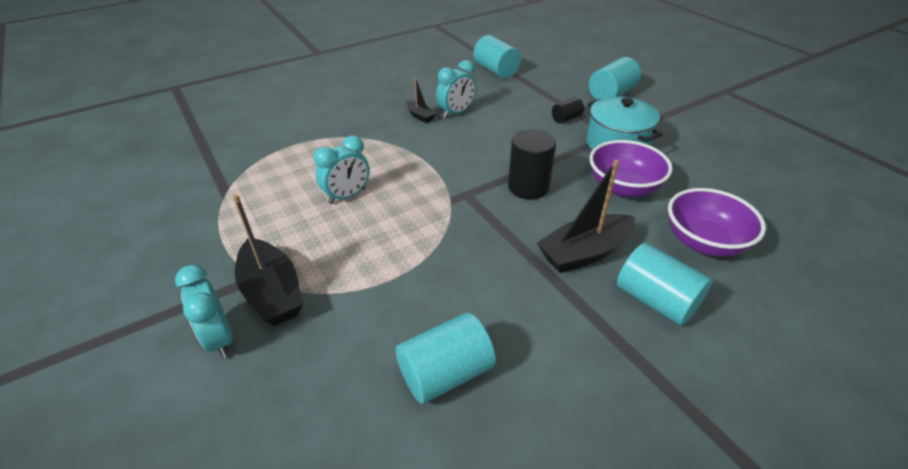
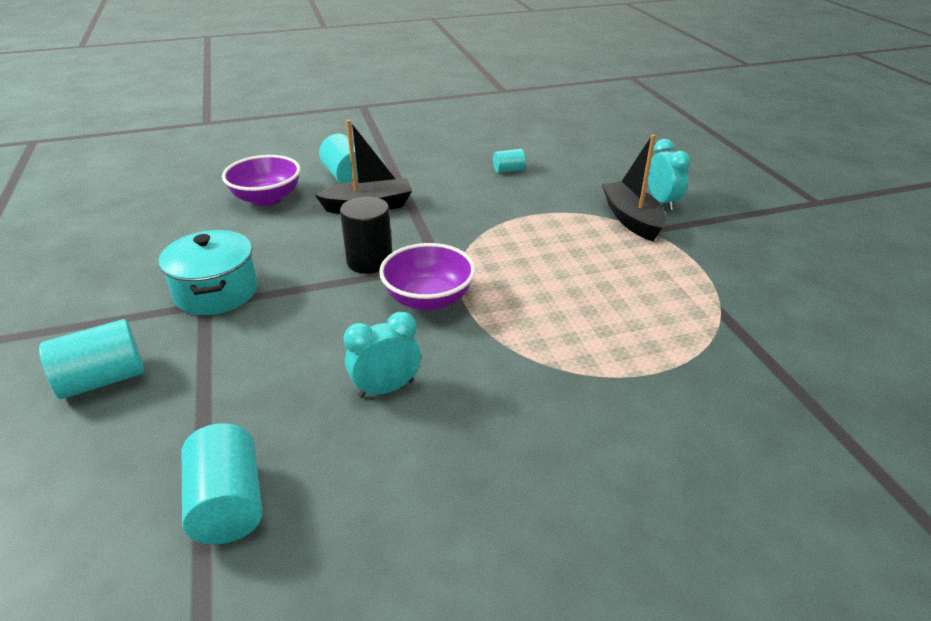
camera: 165 degrees left, 5 degrees down
(347, 196) = (572, 284): turquoise clock -> none
(420, 116) = (448, 393): black boat -> none
(445, 373) = (508, 170): turquoise cylinder -> turquoise cylinder, size x0.56
(566, 119) = (231, 343): black cylinder -> none
(623, 187) = (275, 245): purple bowl -> purple bowl (428, 299)

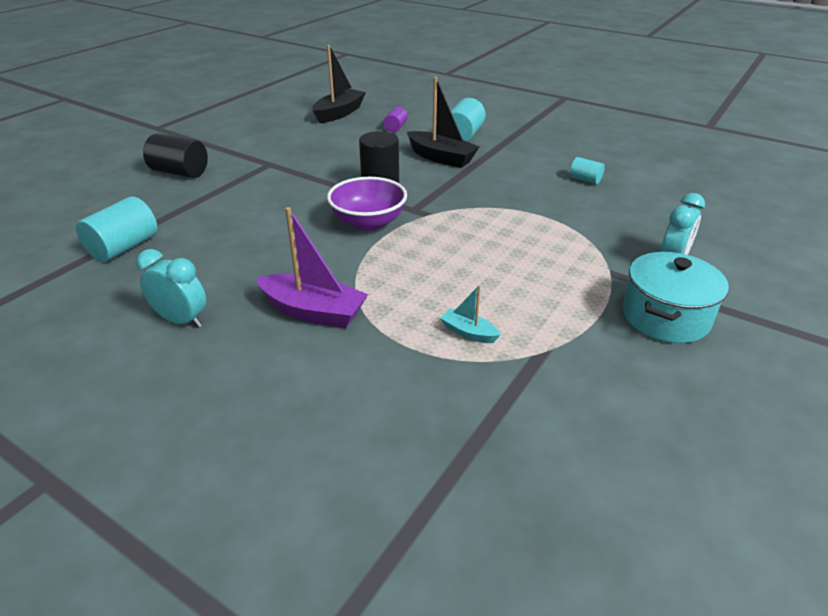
camera: 50 degrees right, 0 degrees up
(103, 379) = (180, 172): turquoise cylinder -> black cylinder
(216, 292) = (284, 161): turquoise pot -> turquoise pot (665, 317)
(267, 199) = (395, 128): purple bowl -> purple cylinder
(386, 388) = (261, 249): turquoise clock -> turquoise clock (181, 320)
(547, 404) = (313, 312): none -> purple boat
(631, 219) = (613, 258): black boat -> black boat (339, 113)
(665, 332) = (468, 332): none -> turquoise boat

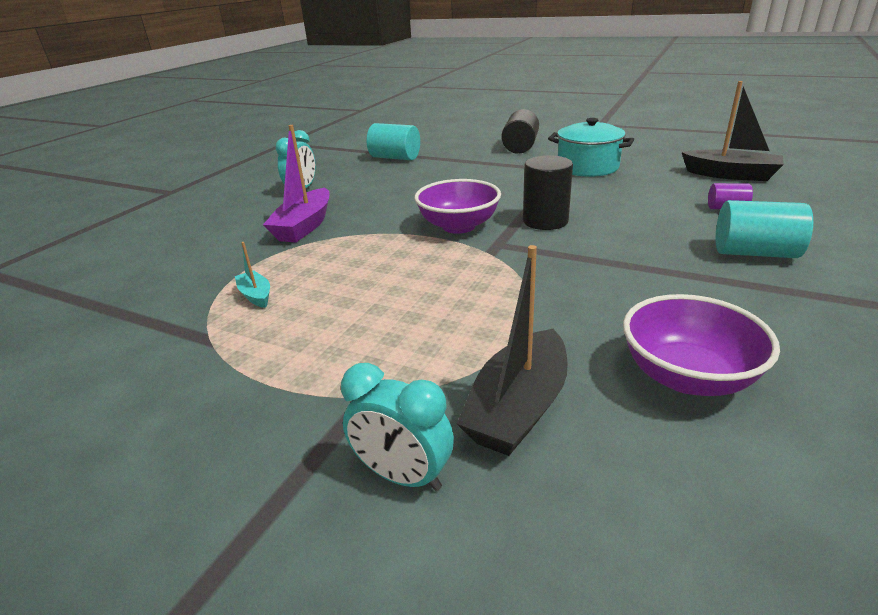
camera: 85 degrees right, 5 degrees down
(441, 158) = (657, 245): black boat -> black boat (518, 408)
(468, 332) = (256, 295): turquoise boat -> turquoise boat turned 60 degrees counterclockwise
(585, 180) = (687, 376): turquoise cylinder -> purple bowl
(665, 317) = (244, 448): turquoise pot -> turquoise pot (587, 167)

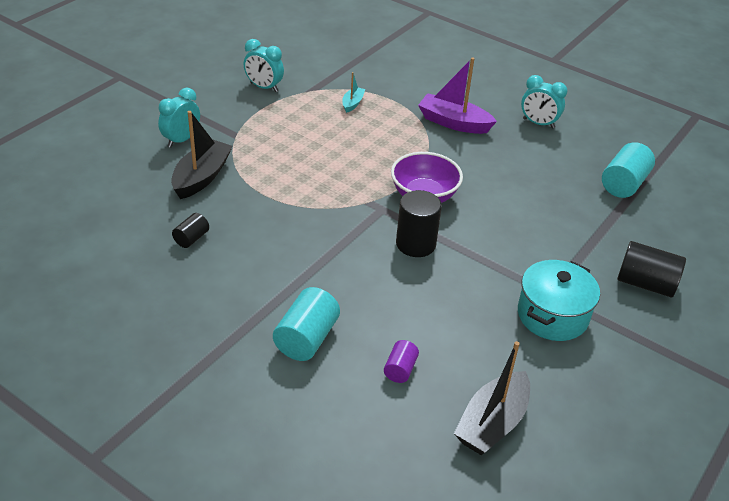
camera: 95 degrees right, 10 degrees up
(187, 397) = (264, 87): none -> turquoise clock
(256, 295) = (352, 103): turquoise boat -> turquoise boat turned 45 degrees counterclockwise
(518, 408) = (202, 177): black boat -> black boat turned 75 degrees clockwise
(687, 376) = (191, 238): purple bowl -> black cylinder

